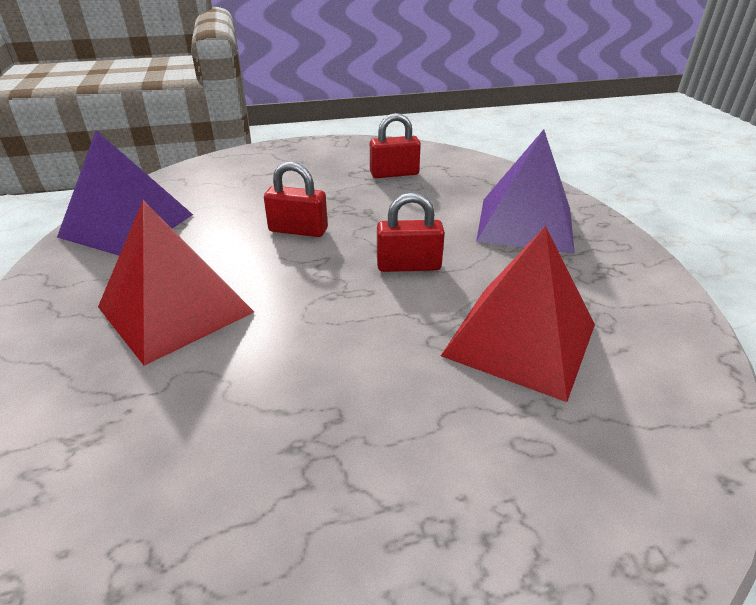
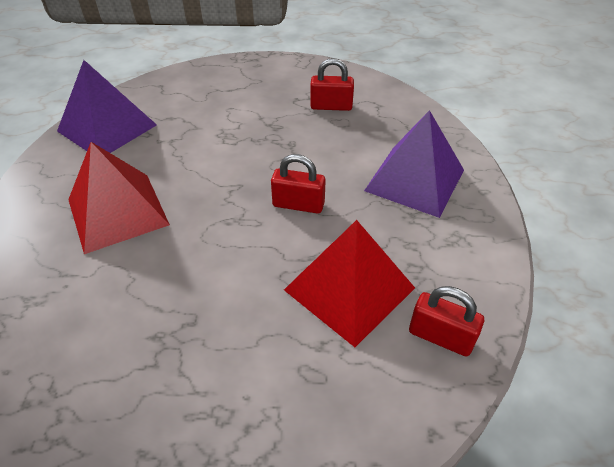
camera: 15 degrees right, 10 degrees up
(298, 230) = (229, 154): red padlock -> red padlock (440, 337)

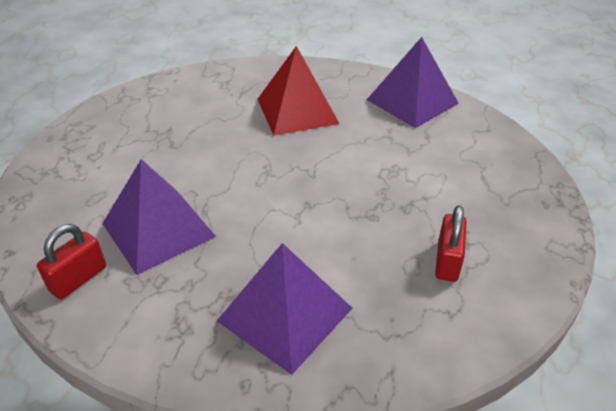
camera: 100 degrees right, 5 degrees down
(298, 204) = (273, 210): red padlock -> none
(349, 289) = (158, 229): red pyramid -> purple pyramid

